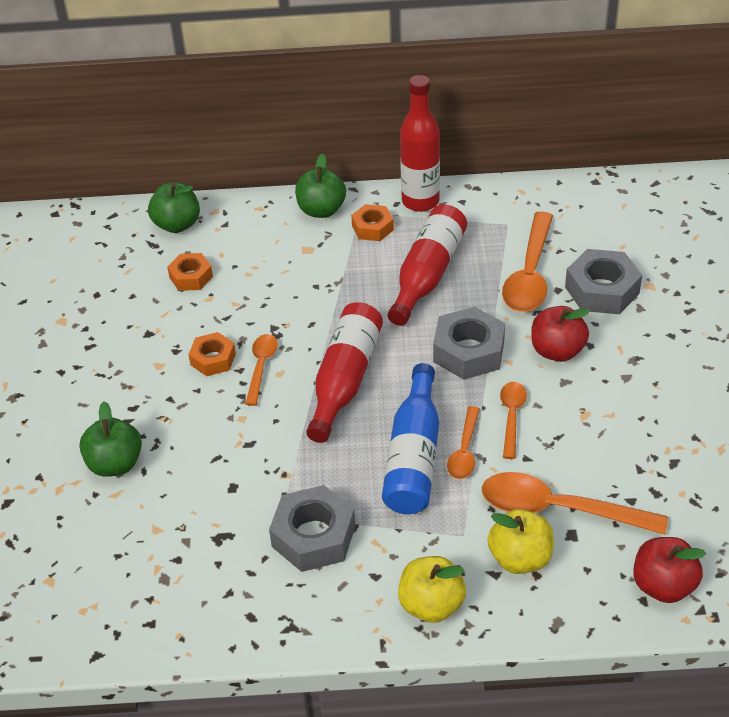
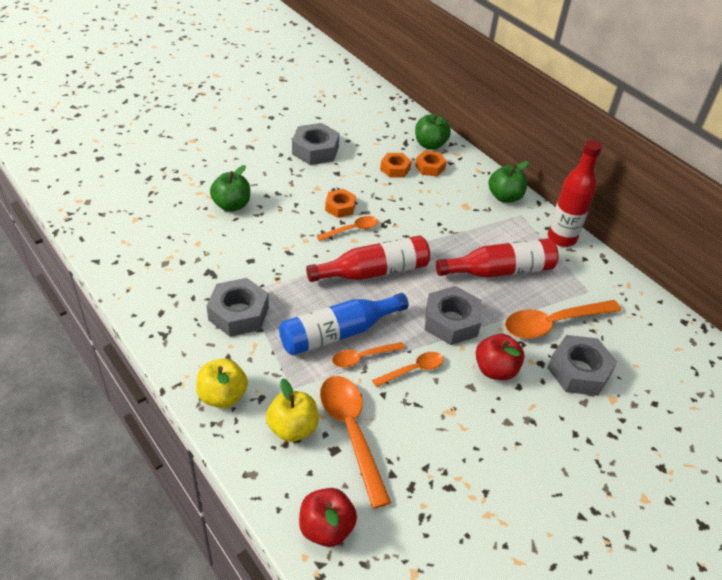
camera: 50 degrees right, 0 degrees up
(86, 334) = (315, 150): none -> grey nut
(372, 228) = (514, 226): orange nut -> orange nut (430, 167)

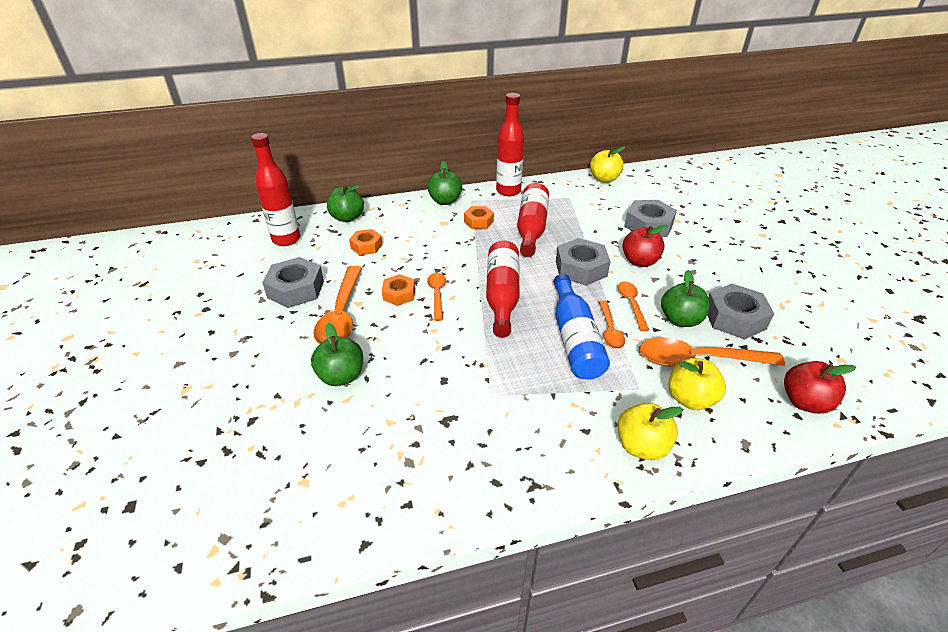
camera: 65 degrees left, 5 degrees down
(238, 313) = (523, 407): grey nut -> grey nut (734, 318)
(375, 123) = (286, 239): none -> red bottle
(408, 414) = (680, 320): none -> green apple
(430, 167) = (379, 226): orange nut -> orange nut (478, 221)
(553, 323) = (598, 221): orange spoon -> orange spoon (341, 314)
(659, 316) = (604, 179): none -> yellow apple

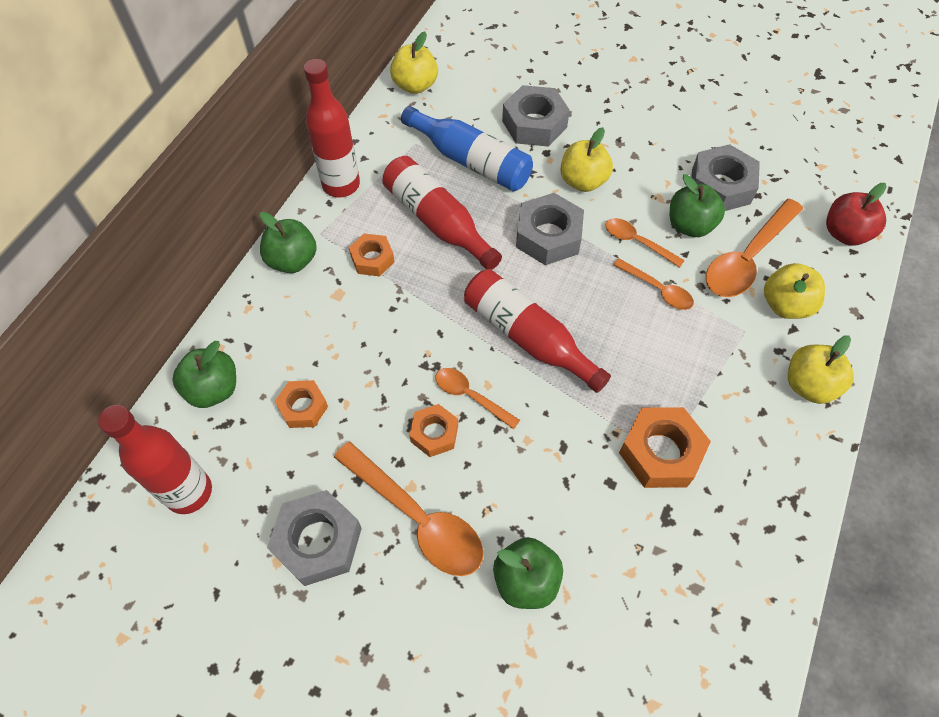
camera: 50 degrees left, 20 degrees up
(491, 392) = (660, 452): none -> orange nut
(575, 338) = (645, 326): blue bottle -> blue bottle (471, 161)
(639, 261) = (583, 181): red apple -> yellow apple

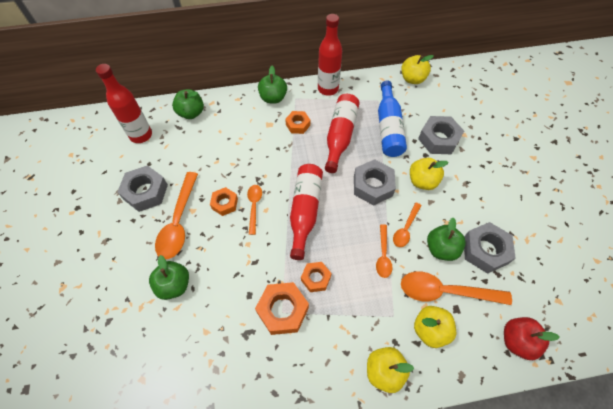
camera: 55 degrees right, 0 degrees up
(303, 407) = (204, 147): orange nut -> orange nut (316, 278)
(637, 242) = (405, 229): orange spoon -> orange spoon turned 150 degrees counterclockwise

